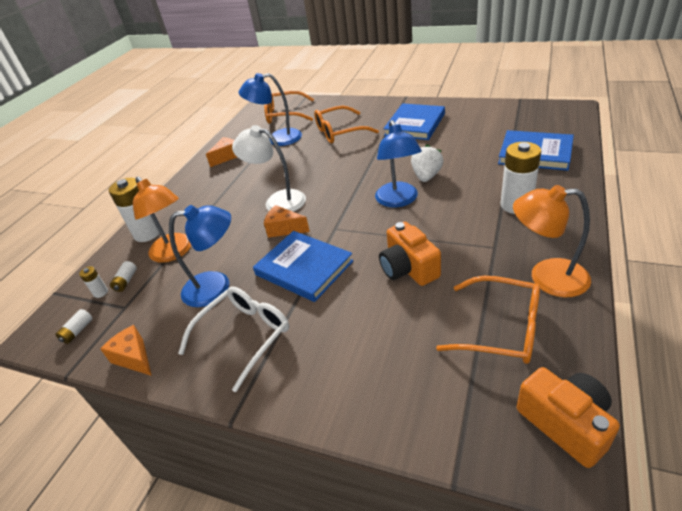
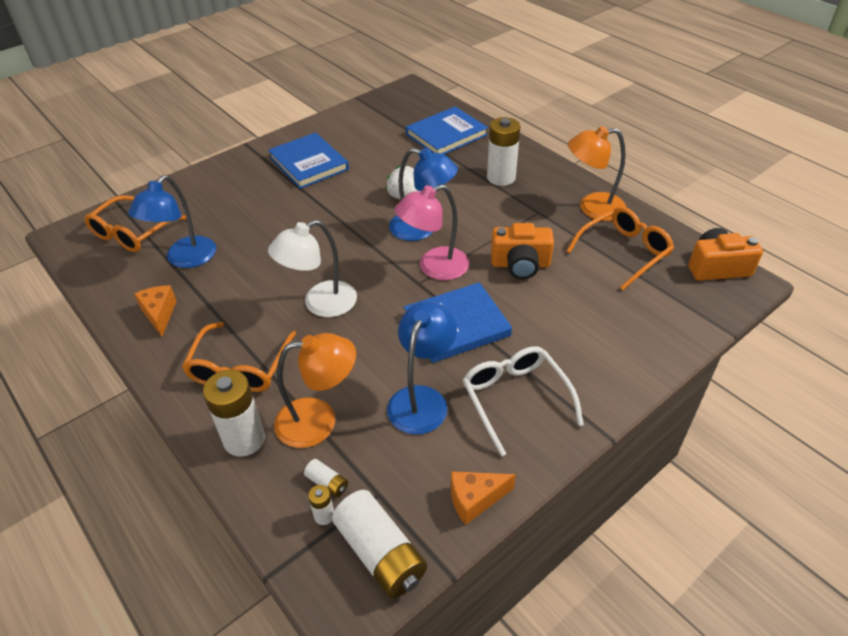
camera: 65 degrees left, 5 degrees up
(77, 331) = (380, 553): white battery -> white battery, size x2.18
(284, 229) = (379, 317): orange cheese -> none
(339, 132) = (245, 211): orange glasses -> orange glasses (240, 367)
(359, 227) = (434, 267): none -> pink lamp
(546, 277) = (592, 208): orange lamp -> orange lamp turned 45 degrees clockwise

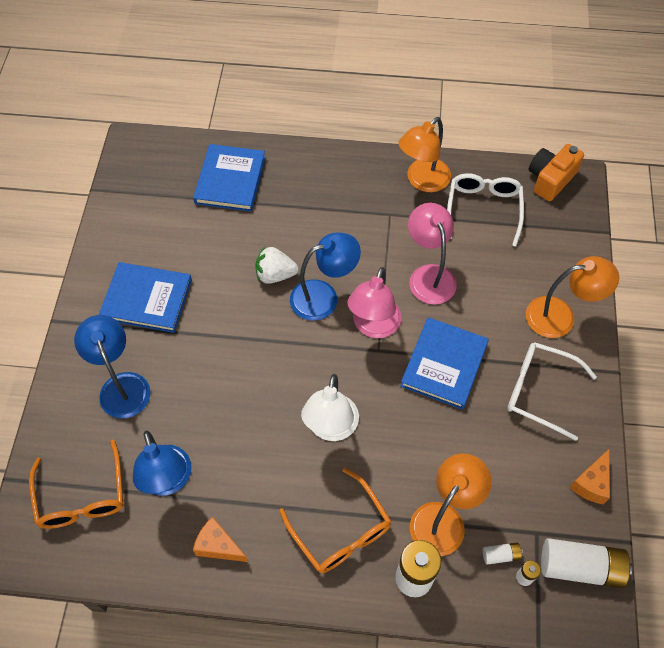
camera: 45 degrees left, 15 degrees up
(422, 399) = (487, 443): blue lamp -> blue lamp (121, 385)
(501, 177) = (326, 198): white battery -> none
(520, 264) = (429, 275): orange camera -> pink lamp
(605, 362) = (560, 316): none -> orange lamp
(624, 252) = (483, 210): orange glasses -> white glasses

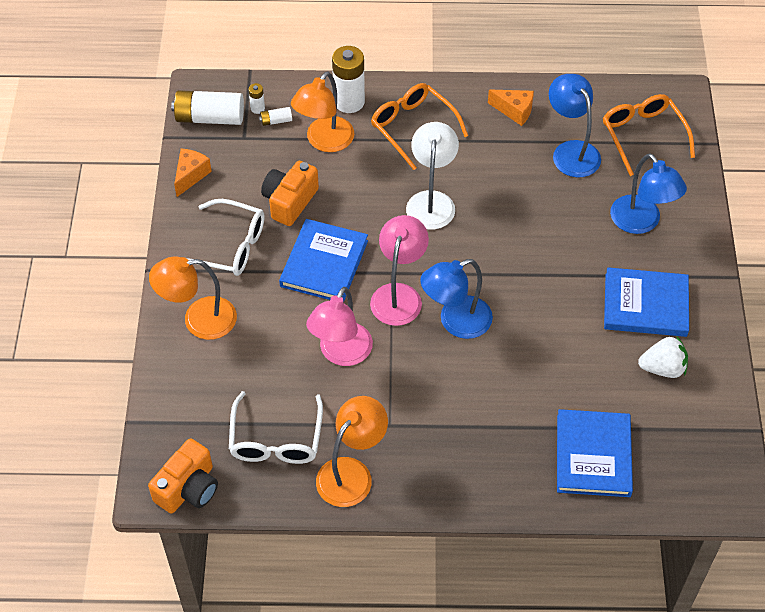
camera: 175 degrees right, 5 degrees down
(275, 275) = (513, 341): white strawberry -> white strawberry (662, 368)
(429, 275) = (341, 353): pink lamp -> pink lamp turned 45 degrees clockwise
(480, 440) = (289, 201): none -> orange camera

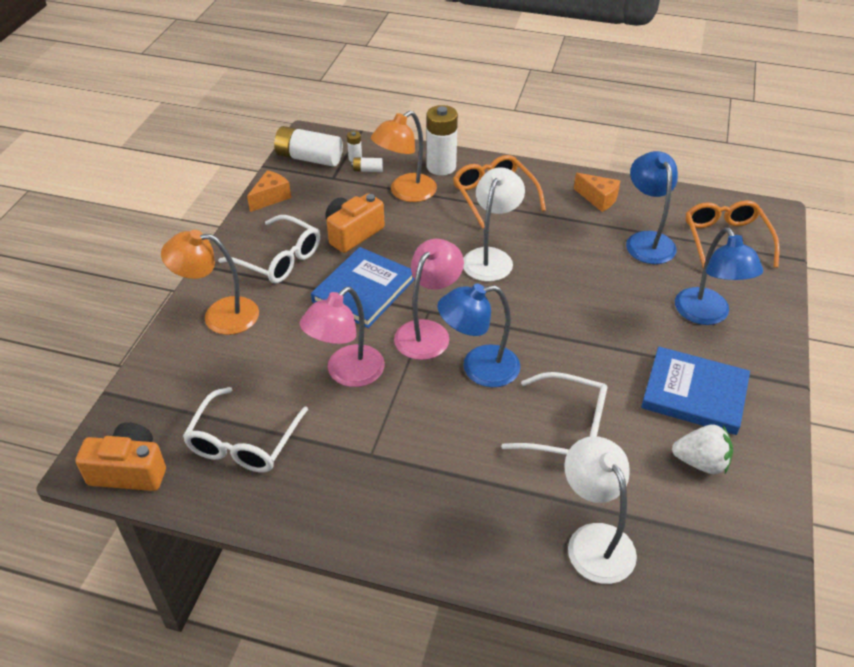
camera: 15 degrees right, 10 degrees down
(188, 488) = (129, 470): orange camera -> orange camera turned 135 degrees counterclockwise
(351, 473) = (309, 495): orange lamp -> none
(547, 362) = (566, 428): none -> white glasses
(593, 455) = (594, 540): blue book -> white lamp

